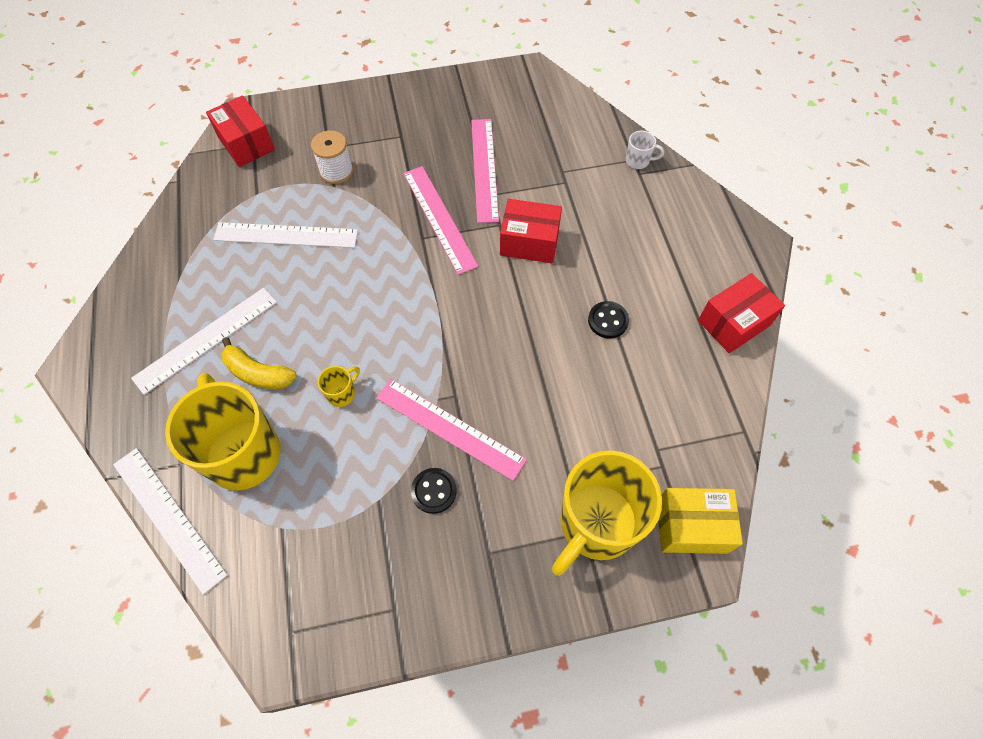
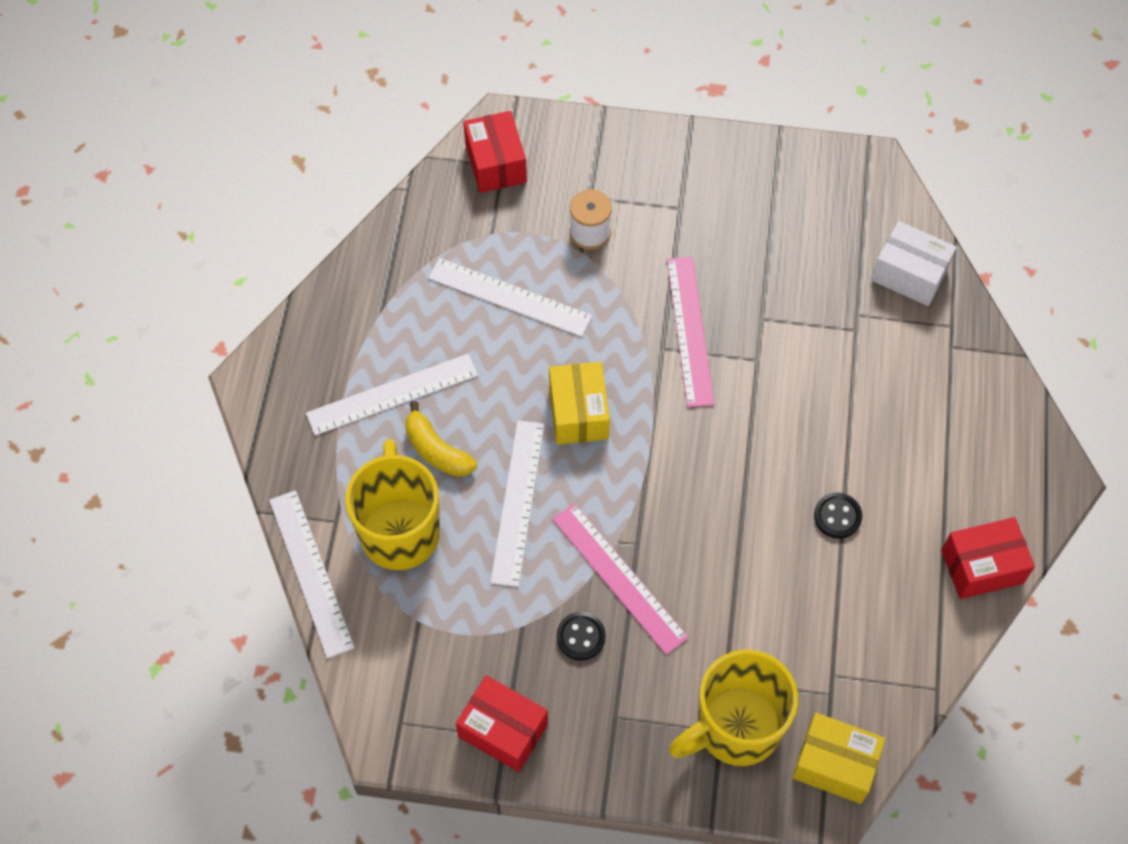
camera: 20 degrees right, 0 degrees up
(342, 393) = (518, 502): yellow mug -> white ruler
(371, 306) = (578, 413): none -> yellow box
(484, 169) = (765, 283): pink ruler -> none
(529, 242) = (784, 393): red box -> red box (503, 730)
(587, 134) = (909, 274): none -> white box
(638, 161) = (957, 330): white mug -> none

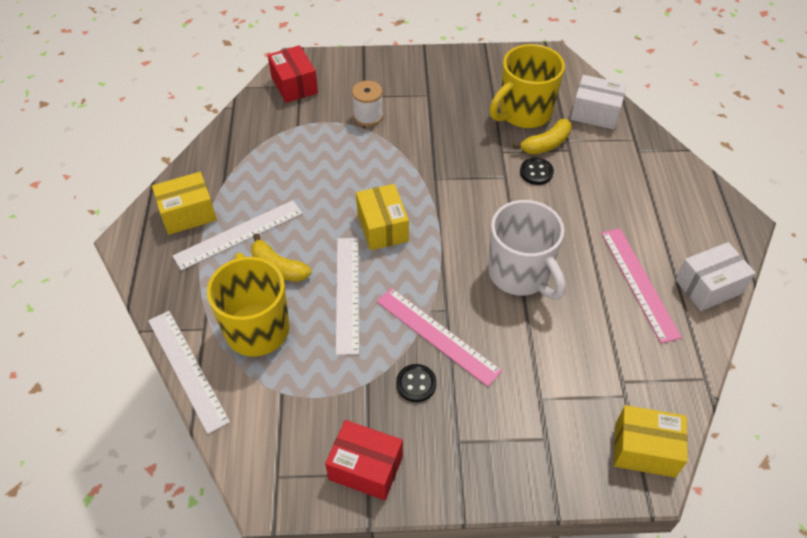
camera: 10 degrees left, 10 degrees down
(330, 353) = (188, 214): none -> yellow box
(509, 297) = (317, 161): white ruler -> none
(689, 330) = (452, 165): pink ruler -> pink ruler (639, 283)
(735, 728) = (557, 434): yellow mug -> yellow mug (524, 113)
(742, 510) = (520, 274): none -> white mug
(826, 316) = (546, 144): none -> yellow banana
(837, 516) = (592, 268): black button -> black button (536, 172)
(982, 566) = (709, 286): red box -> white box

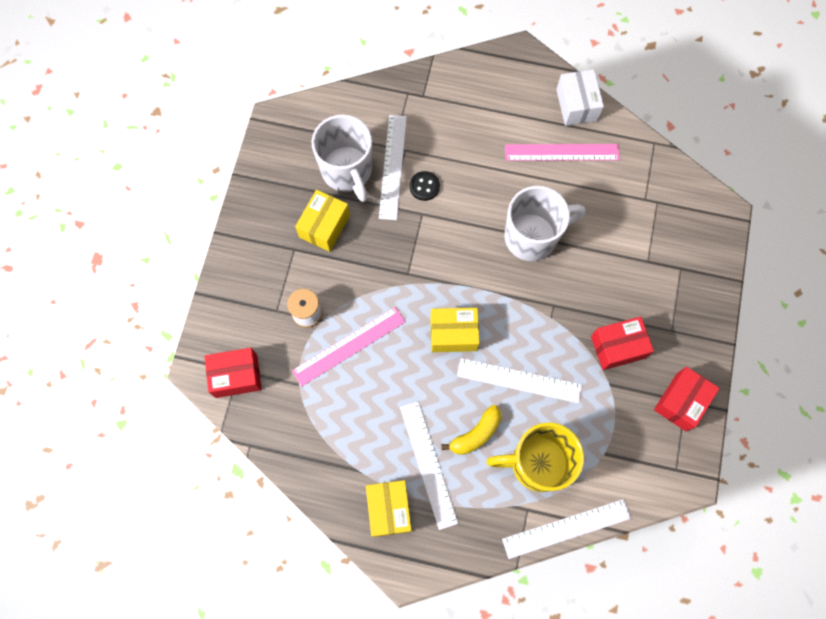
camera: 75 degrees left, 20 degrees up
(416, 384) = (617, 347): black button -> red box
(437, 335) = (577, 319): pink ruler -> pink ruler (349, 346)
(524, 113) = (347, 171): yellow mug -> white mug
(546, 144) = (392, 166): yellow banana -> white ruler
(595, 113) = (366, 111): white box -> none
(645, 449) = (701, 206): yellow box -> yellow box (324, 226)

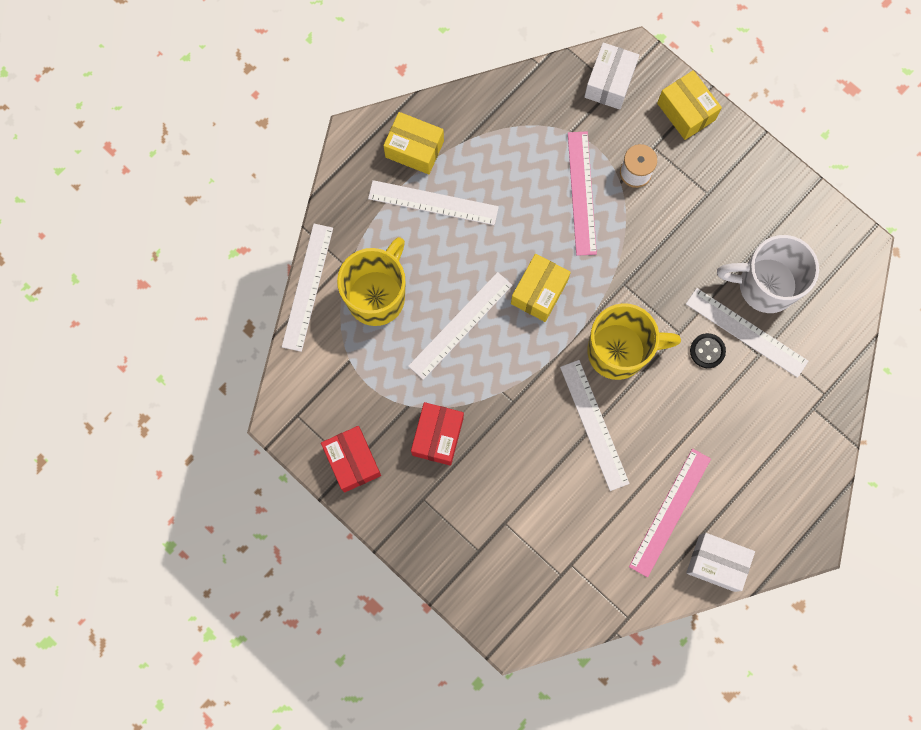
camera: 120 degrees right, 5 degrees up
(236, 376) = (609, 83): red box -> white box
(324, 226) = (716, 233): yellow box -> yellow box (686, 111)
(464, 248) = (619, 351): none -> yellow mug
(476, 434) = (435, 258): yellow banana -> none
(532, 237) = (594, 424): white mug -> white ruler

